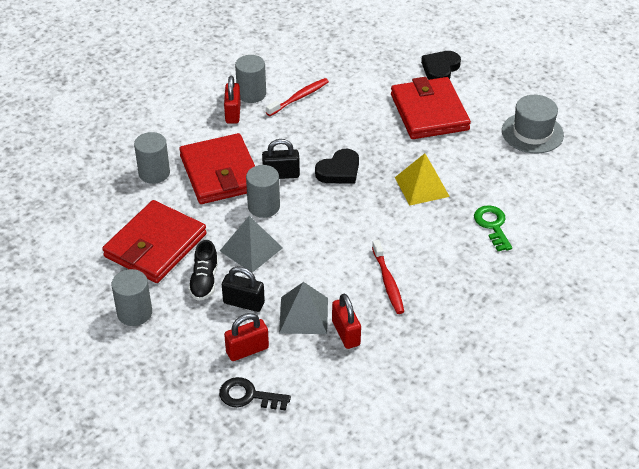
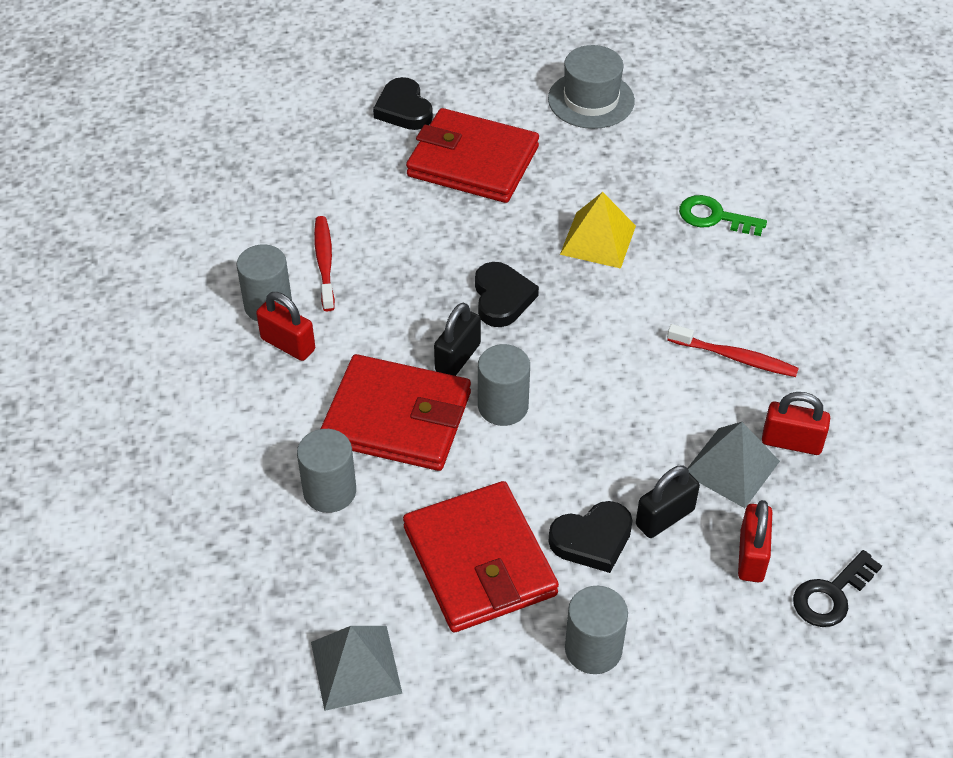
camera: 55 degrees left, 5 degrees up
(204, 281) = (592, 540): black shoe -> black heart
(251, 249) = (572, 460): grey pyramid -> grey pyramid (356, 667)

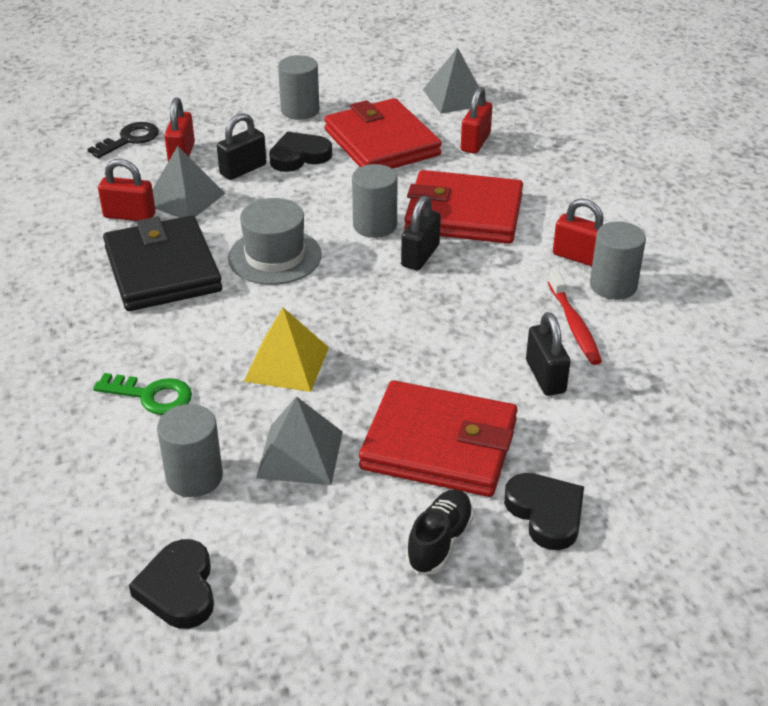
camera: 175 degrees right, 10 degrees down
(329, 491) = (503, 170): grey cylinder -> grey cylinder (194, 477)
(351, 552) = (475, 142): none -> red padlock
(369, 213) = (545, 376): none -> black padlock
(484, 96) = (439, 542): none -> black shoe
(502, 298) = (385, 304): black heart -> black heart (179, 589)
(584, 161) = (300, 454): none -> grey pyramid
(591, 100) = (289, 546): grey hat -> grey hat (275, 256)
(735, 357) = (162, 269): red toothbrush -> black wallet

